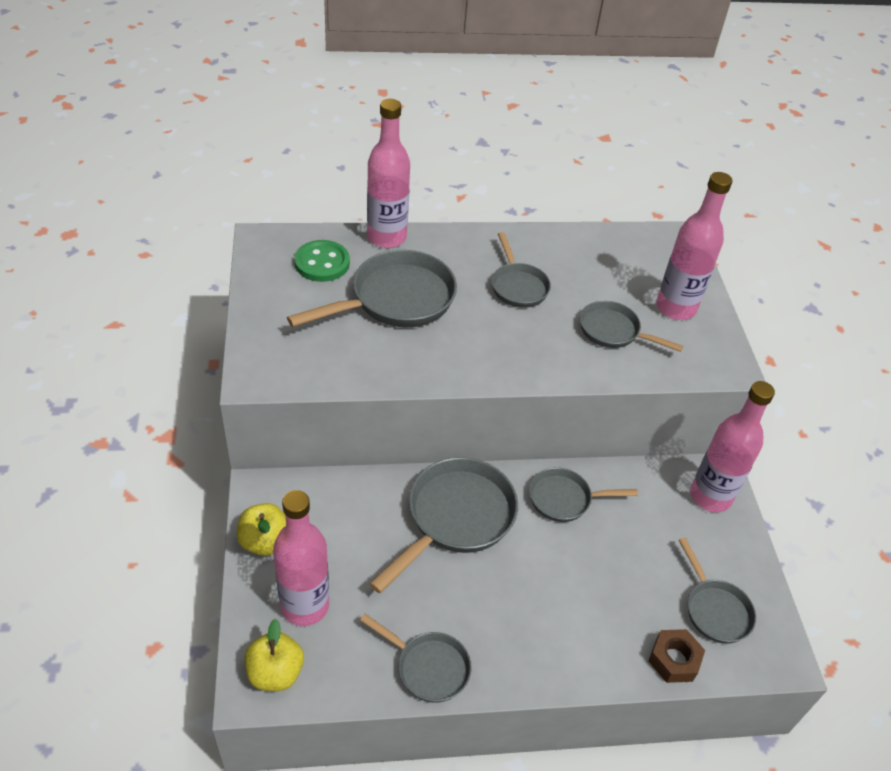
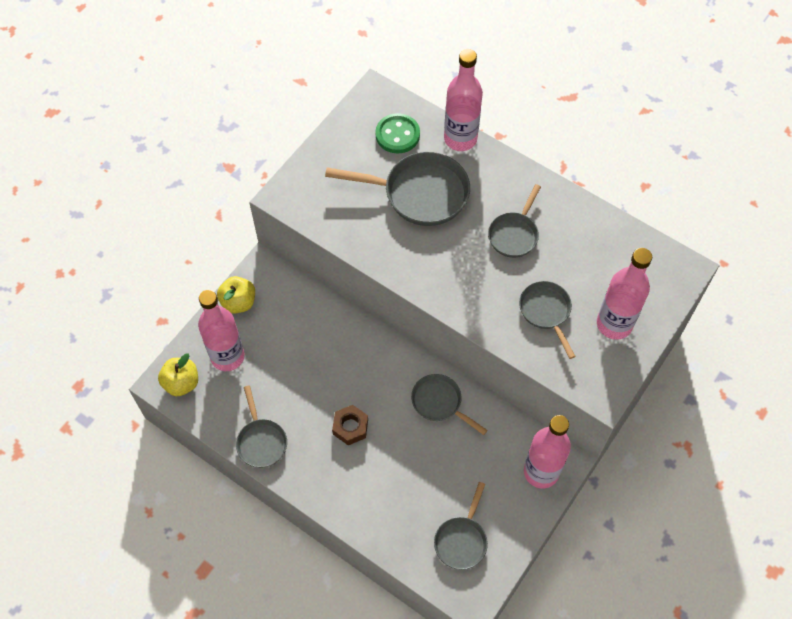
camera: 45 degrees right, 15 degrees up
(455, 518) = (359, 366): grey pan -> none
(674, 660) = (403, 547): brown nut -> brown nut (350, 427)

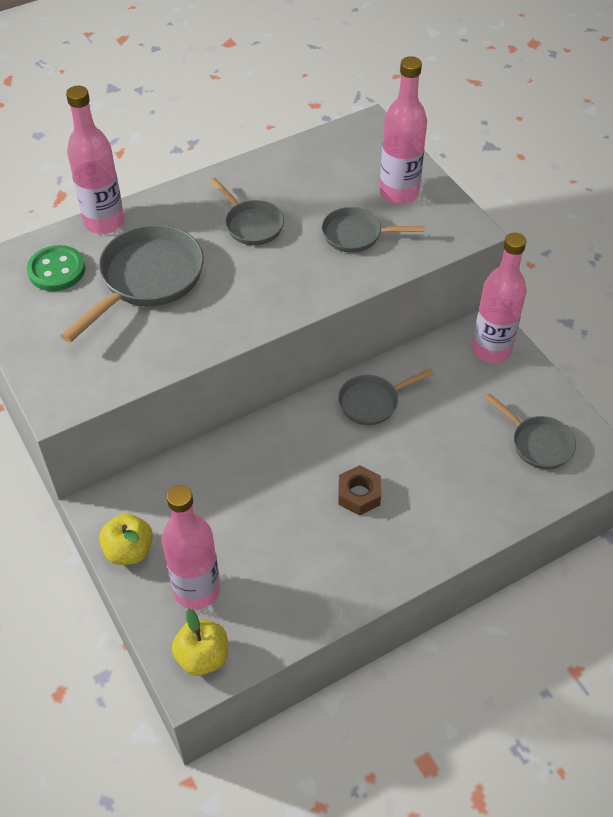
camera: 65 degrees left, 10 degrees down
(261, 441) = (330, 593): grey pan -> none

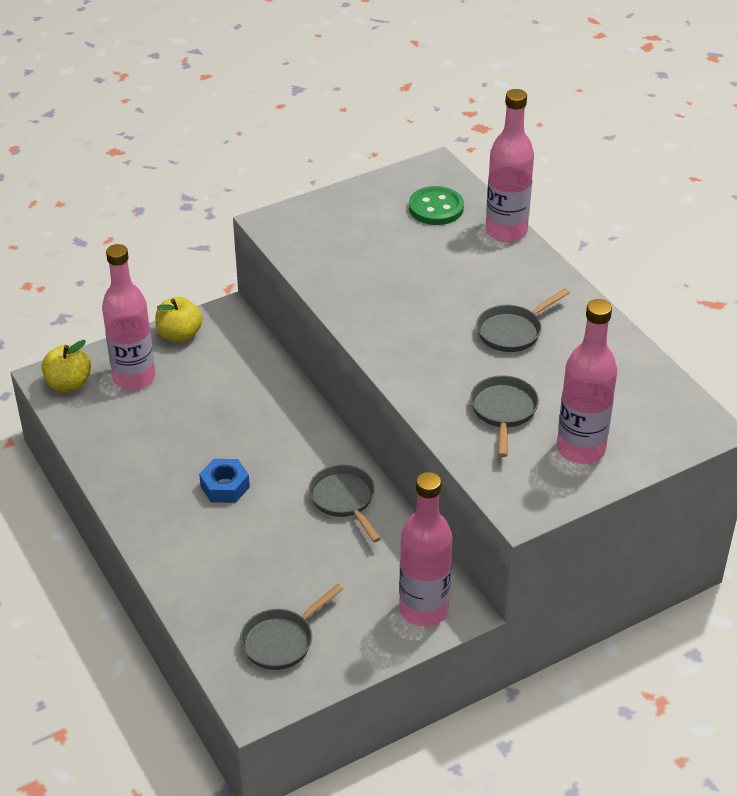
camera: 90 degrees right, 10 degrees down
(147, 280) = (425, 263): grey pan -> none
(359, 494) = (225, 486): brown nut -> blue nut

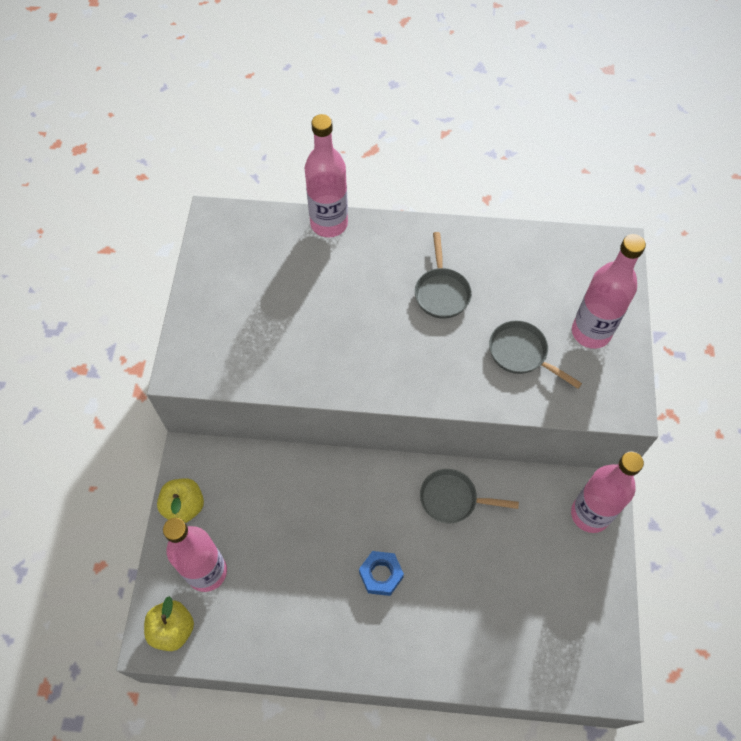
camera: 55 degrees left, 20 degrees up
(282, 640) = (562, 629): grey pan -> none
(436, 208) = (263, 249): green button -> none

